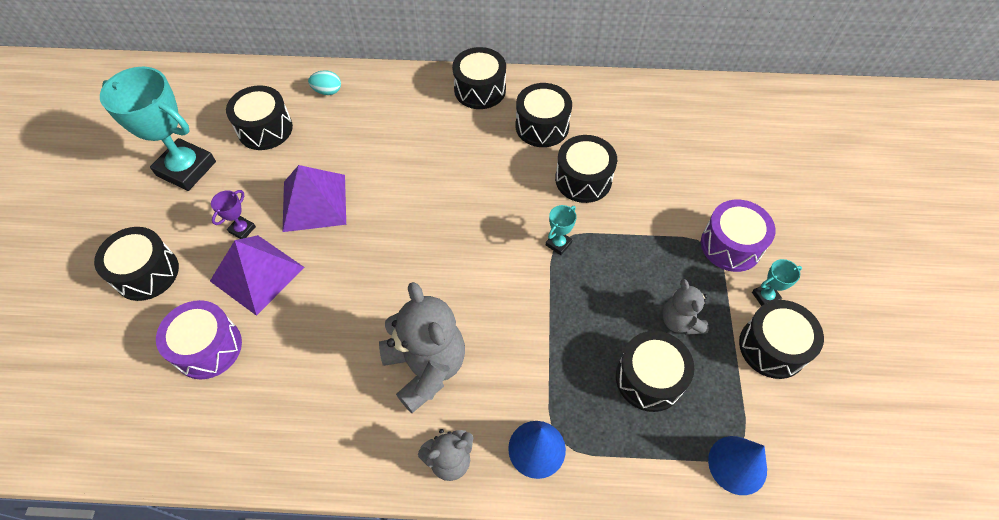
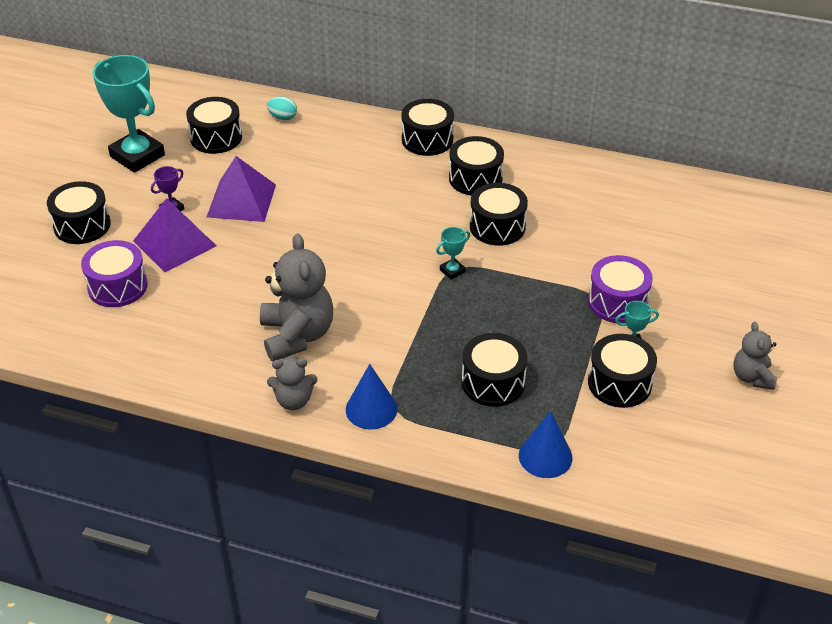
camera: 15 degrees right, 15 degrees down
(680, 321) = (541, 348): grey teddy bear -> grey teddy bear (752, 377)

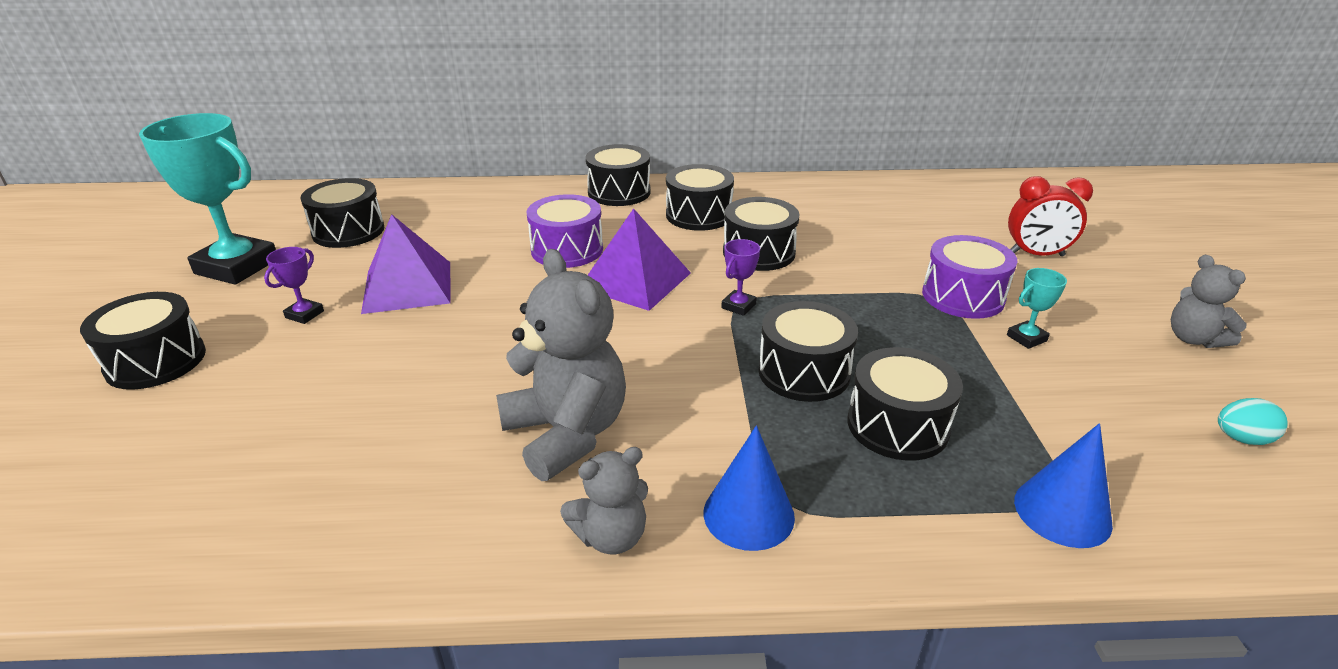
camera: 20 degrees left, 10 degrees down
(117, 286) = (231, 432): purple drum -> purple drum (567, 250)
(175, 243) = (320, 354): purple pyramid -> purple pyramid (635, 280)
(283, 117) = (431, 200): turquoise egg -> turquoise egg (1241, 439)
(452, 271) = (738, 306): turquoise trophy -> purple trophy
(619, 383) = (1057, 384): black drum -> black drum (804, 372)
(709, 279) = (1036, 254): none -> red clock

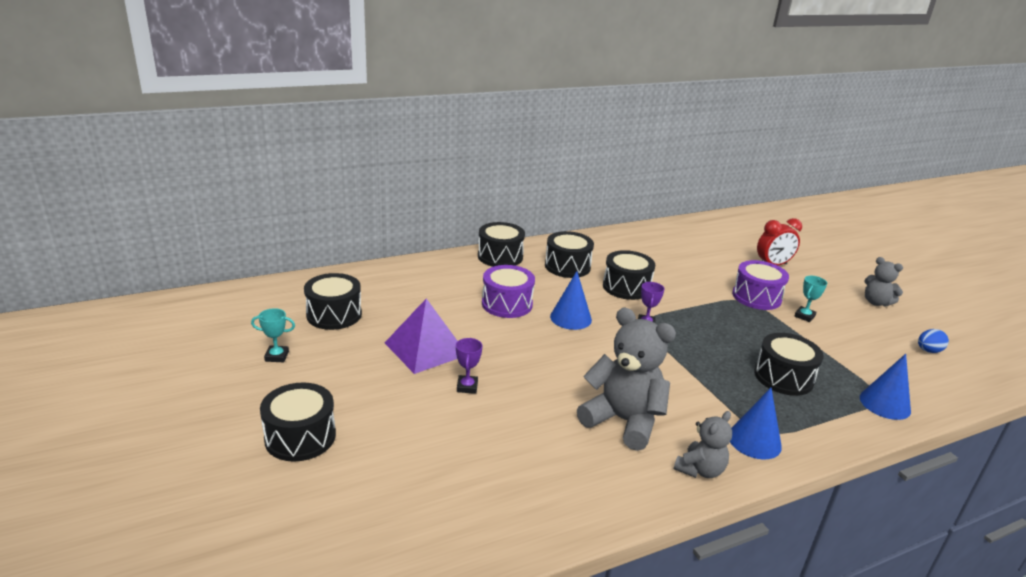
camera: 25 degrees left, 5 degrees down
(237, 266) = (277, 356): turquoise trophy -> turquoise trophy, size x0.43
(304, 314) = (373, 382): purple trophy -> purple trophy (467, 387)
(635, 280) = (570, 318): purple pyramid -> blue cone
(804, 372) = (715, 358): black drum -> none
(1241, 439) = (928, 351): turquoise egg -> blue egg

